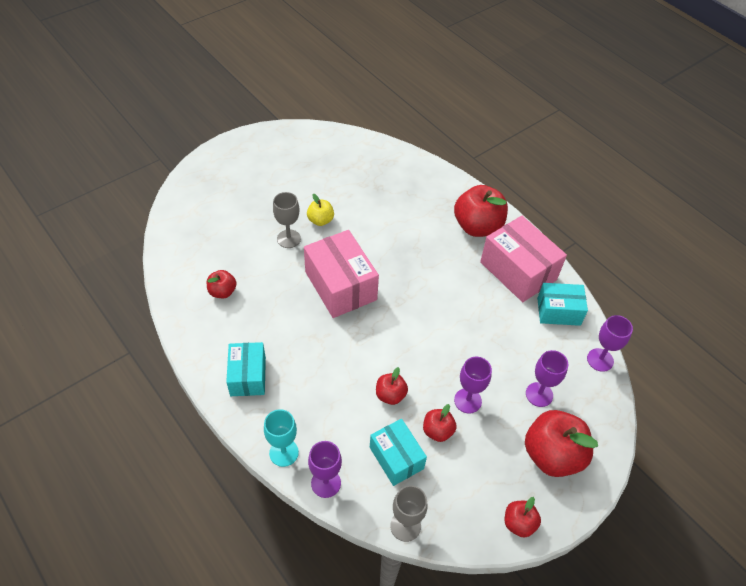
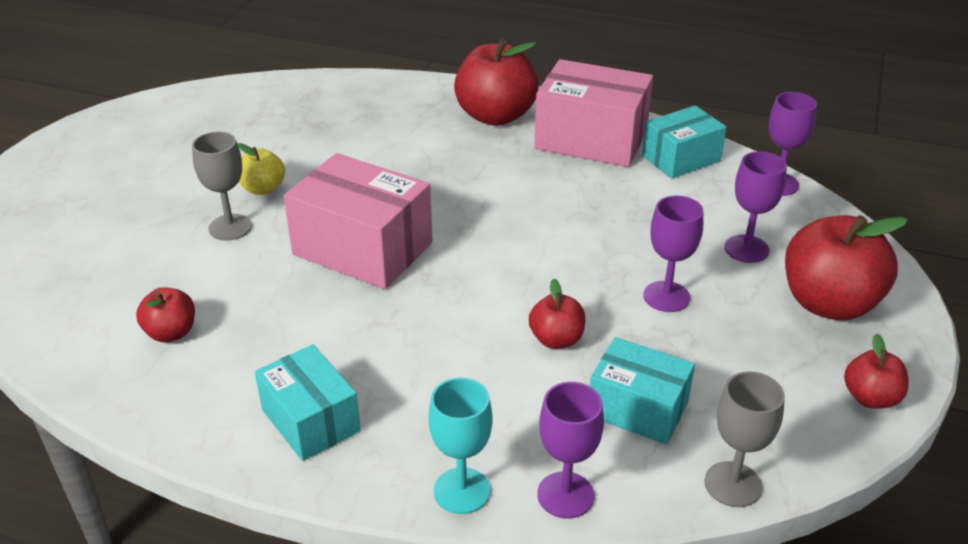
camera: 30 degrees left, 15 degrees down
(437, 431) = (662, 349): red apple -> none

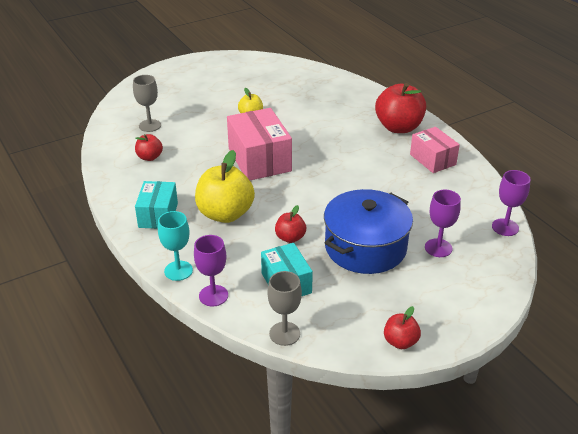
camera: 40 degrees right, 0 degrees up
(230, 227) = (218, 126): grey goblet -> grey goblet (150, 125)
(417, 357) = (225, 214): none -> yellow apple
(591, 139) = (432, 159): pink box -> pink box, size x0.63
(666, 296) = (365, 247): purple goblet -> blue pot
(681, 158) = (468, 190): turquoise box -> none
(829, 303) = (444, 293): red apple -> none

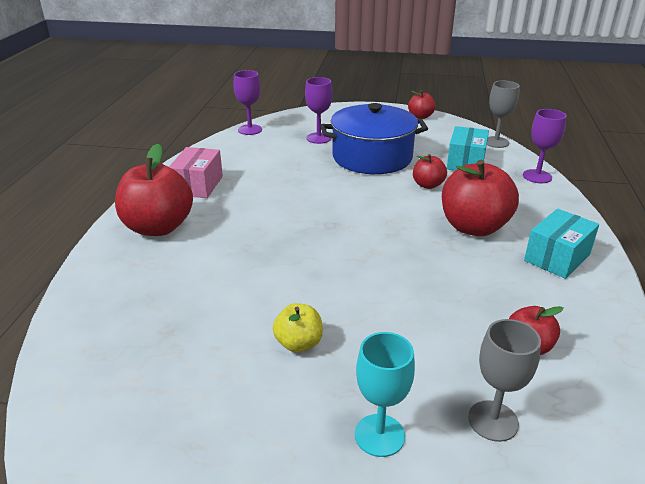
camera: 140 degrees left, 5 degrees down
(178, 271) = (560, 202): turquoise goblet -> turquoise goblet (379, 435)
(225, 214) = (473, 227): yellow apple -> red apple
(259, 160) = (371, 266): pink box -> none

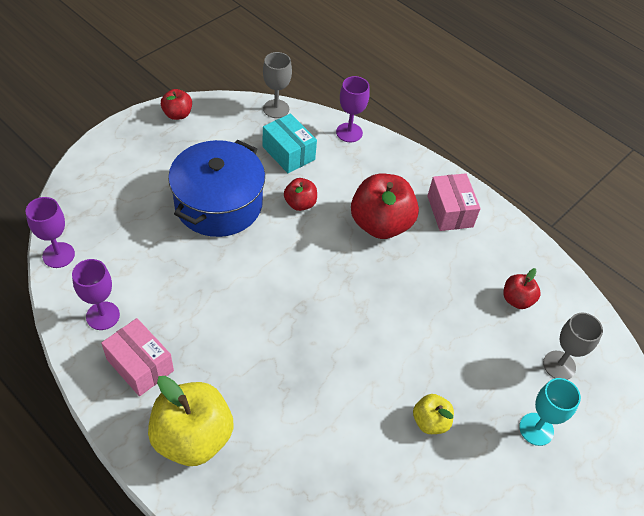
camera: 60 degrees left, 20 degrees up
(158, 227) = (193, 437): red apple -> yellow apple
(318, 138) = (140, 214): purple goblet -> purple goblet (103, 316)
(557, 257) = (450, 211): turquoise box -> pink box

